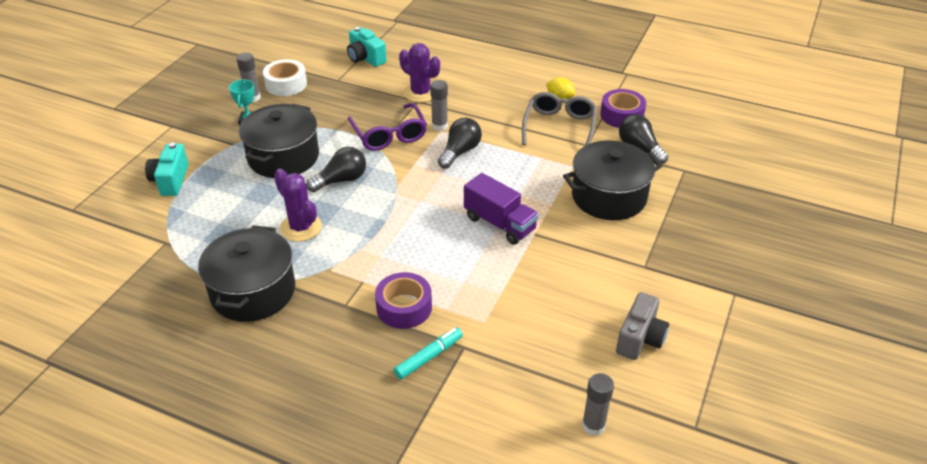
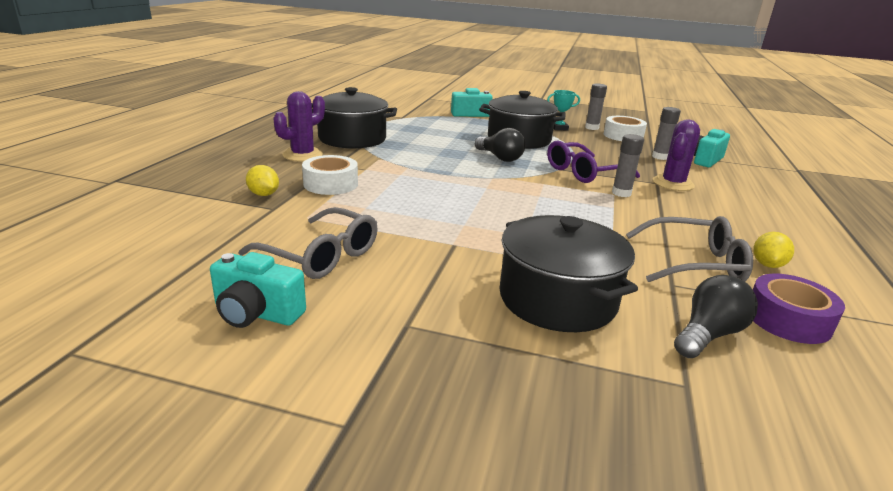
camera: 80 degrees right, 15 degrees down
(301, 227) = (429, 148): purple cactus -> purple cactus (302, 155)
(404, 307) = (331, 184): purple tape -> white tape
(429, 357) = (263, 194): turquoise marker -> yellow lemon
(460, 152) = (583, 203): black light bulb -> none
(499, 223) = (465, 224): purple truck -> none
(556, 309) = (320, 255): none -> grey glasses
(593, 426) = (126, 274): grey glue stick -> grey glue stick (660, 157)
(640, 338) = (257, 313): grey camera -> turquoise camera

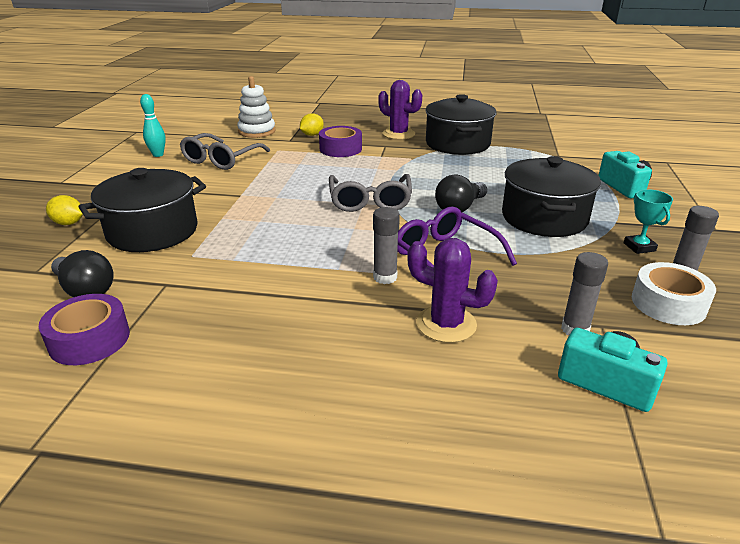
camera: 85 degrees right, 5 degrees up
(211, 228) = (257, 131): none -> white stacking toy
(257, 313) = (158, 155): turquoise camera -> turquoise bowling pin
(331, 184) = (340, 149): white tape -> purple tape
(694, 263) = (203, 303): grey glasses -> grey glasses (370, 201)
(767, 265) = (197, 355): yellow lemon -> yellow lemon (68, 223)

